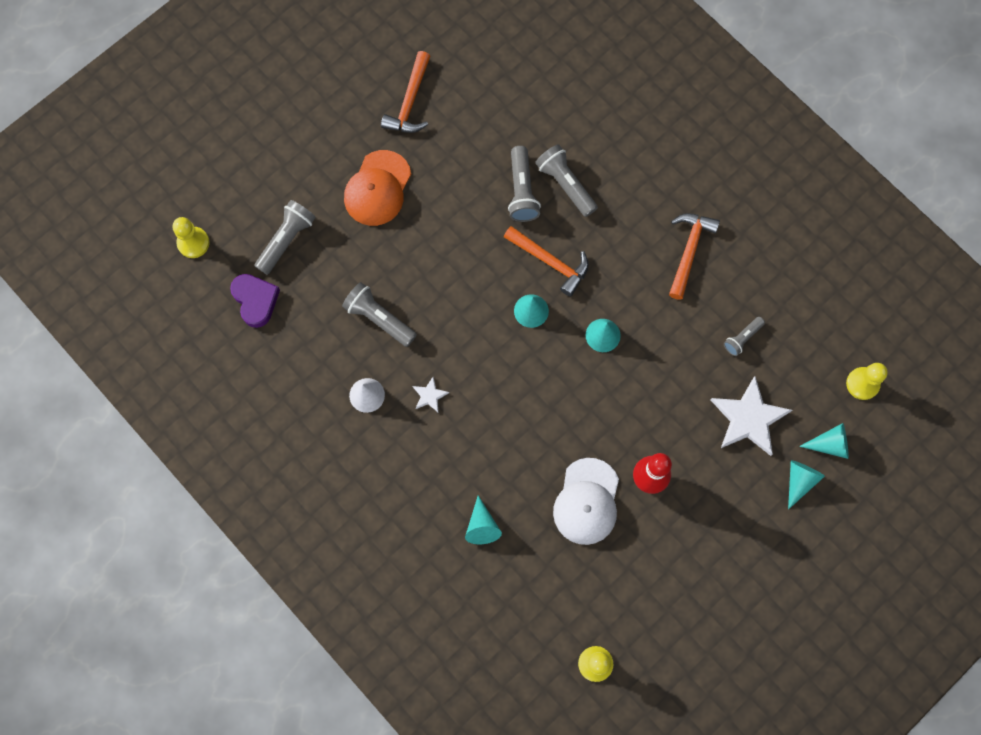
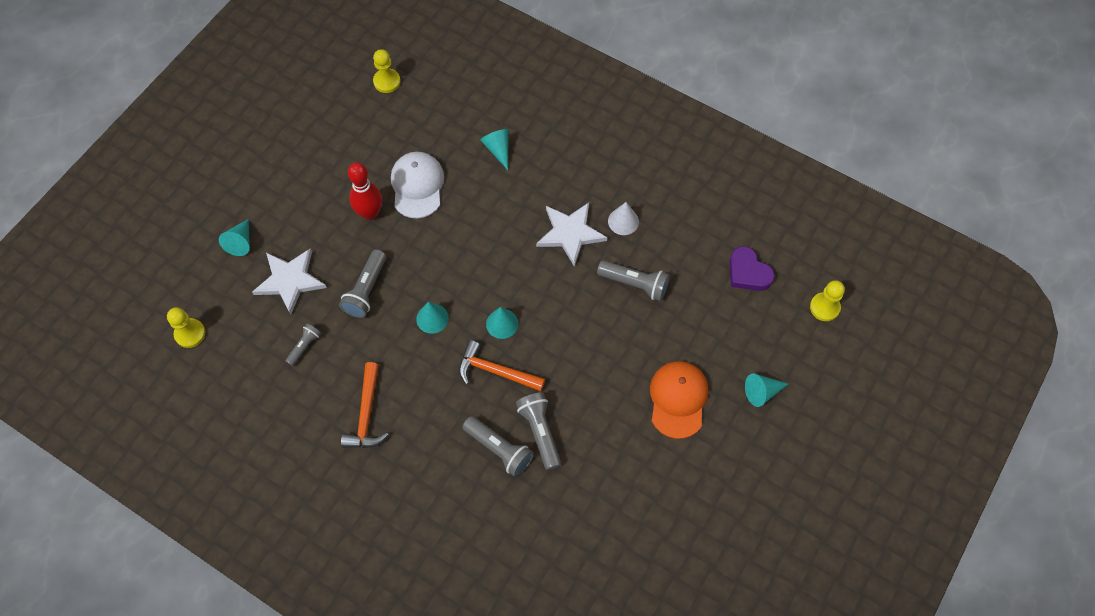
camera: 165 degrees right, 10 degrees down
(287, 240) = (742, 331): grey flashlight -> grey flashlight (366, 290)
(410, 102) = (678, 496): orange hammer -> none
(429, 395) = (570, 233): white star -> white star, size x2.16
(830, 444) = (216, 276): turquoise cone -> turquoise cone (762, 392)

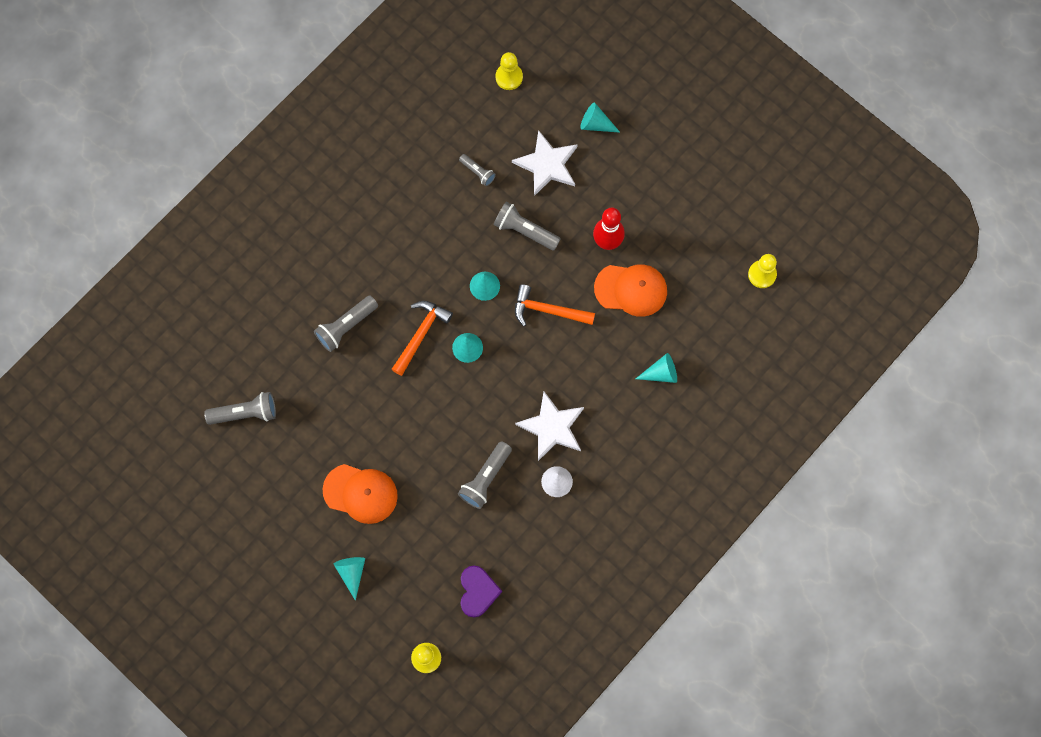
camera: 100 degrees right, 10 degrees up
(366, 414) = (402, 218): orange hammer -> orange hammer (548, 310)
(417, 186) = (631, 289): white cap -> orange cap
(540, 432) = (355, 364): grey flashlight -> grey flashlight (245, 413)
(748, 272) = (477, 592): purple heart -> purple heart turned 120 degrees clockwise

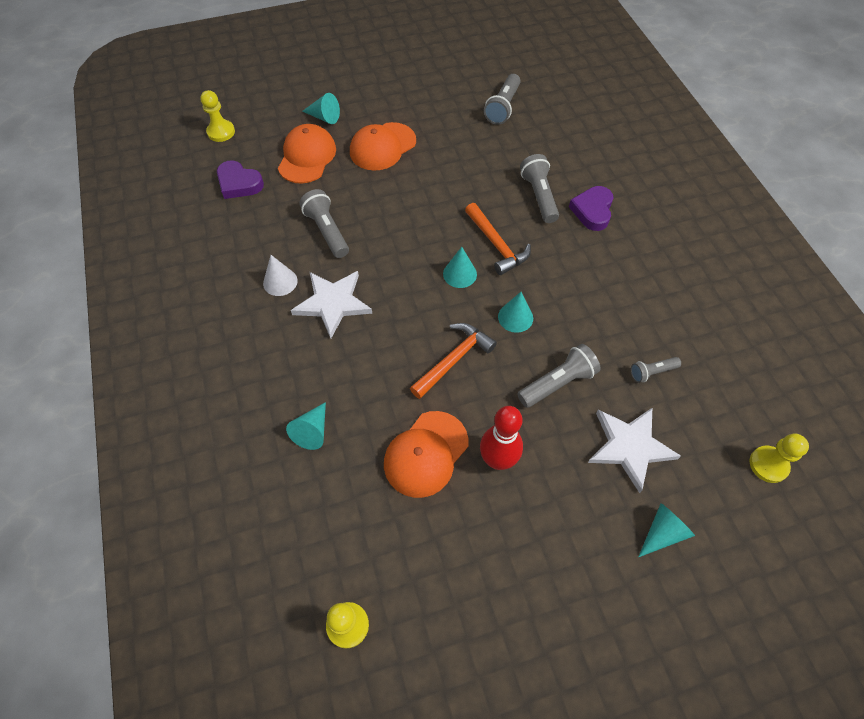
camera: 120 degrees right, 15 degrees down
(339, 276) = (592, 211): none -> purple heart
(412, 554) = (307, 157): none -> orange cap

